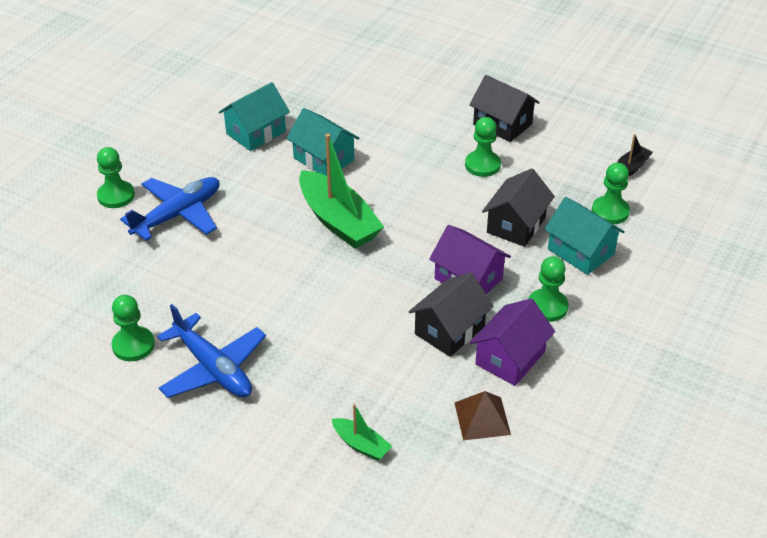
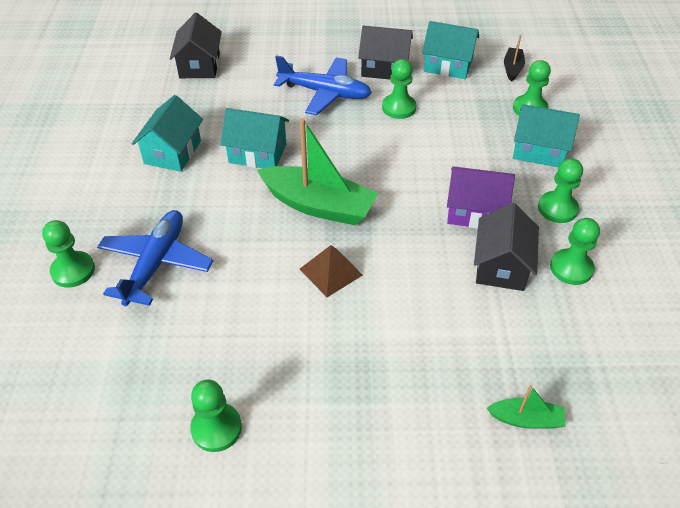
camera: 30 degrees left, 5 degrees up
(213, 368) = (321, 412): blue plane -> blue plane (325, 93)
(482, 418) = (600, 336): brown pyramid -> brown pyramid (331, 272)
(510, 358) = (571, 268): purple house -> green pawn
(516, 225) = (470, 148): black house -> black house (199, 65)
(567, 142) = (448, 65): none -> turquoise house

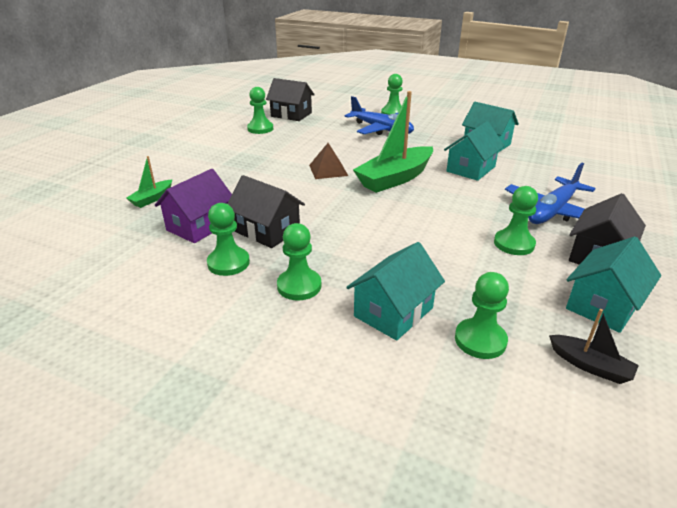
camera: 115 degrees right, 15 degrees down
(199, 65) = (609, 166): black house -> black house (291, 115)
(475, 211) = (335, 239): purple house -> purple house (199, 226)

